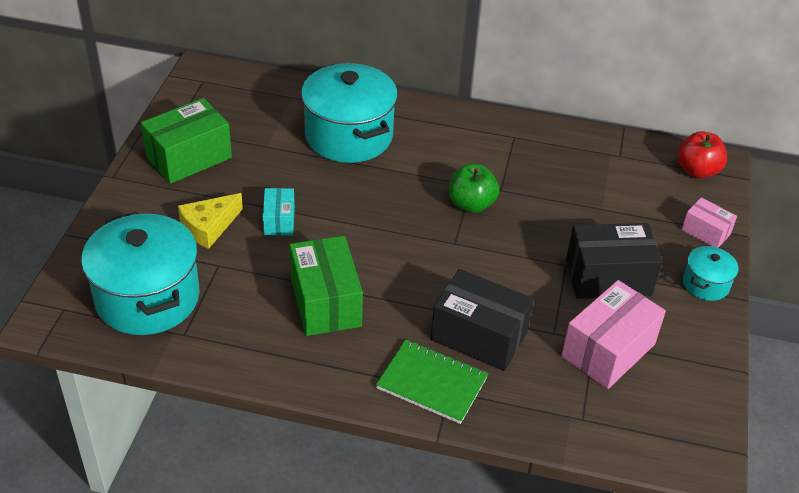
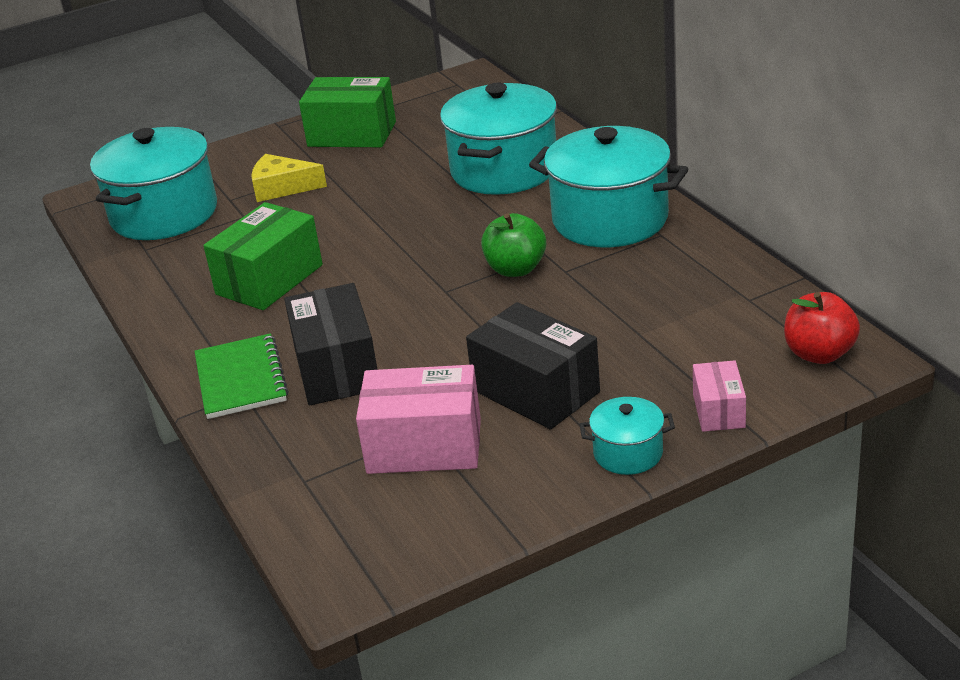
camera: 55 degrees right, 10 degrees down
(279, 221) = (337, 207): turquoise box -> none
(470, 140) = (610, 219): none -> turquoise pot

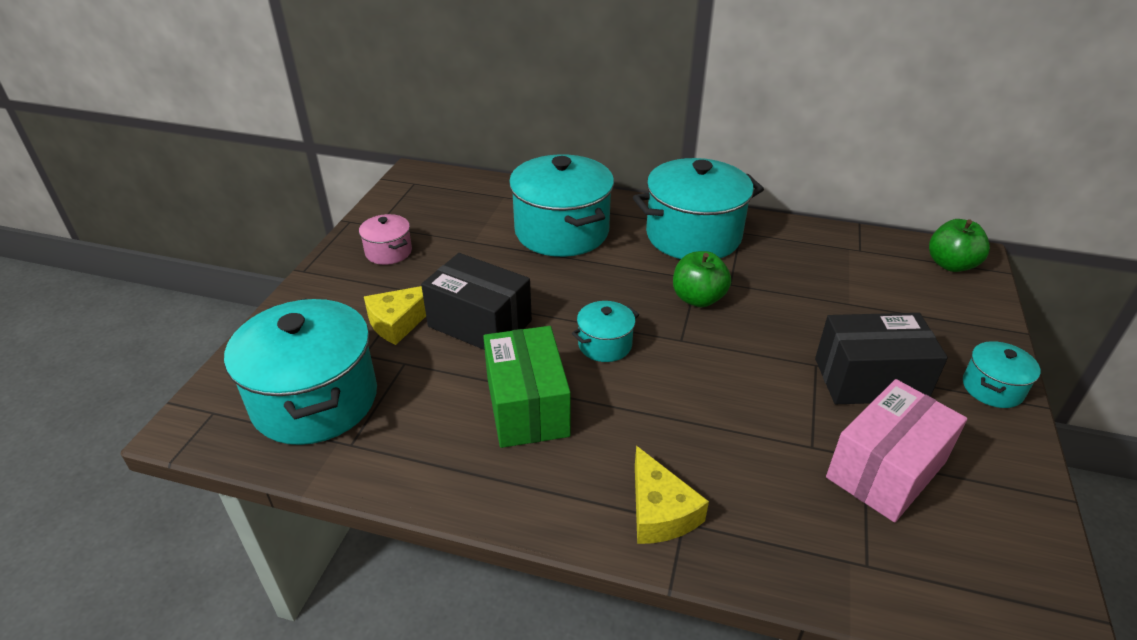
camera: 50 degrees left, 5 degrees up
(241, 379) = (660, 511): green notebook -> yellow cheese
(336, 369) = (717, 450): black box -> black box (480, 324)
(352, 134) = (388, 252): green box -> pink pot
(385, 267) = (605, 344): none -> turquoise pot
(718, 411) = (977, 329): pink box -> none
(819, 354) = (951, 265): red apple -> green apple

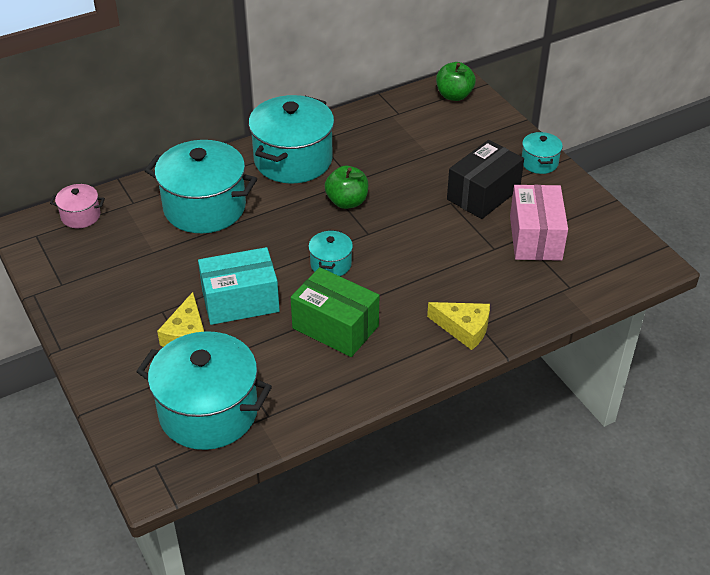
camera: 45 degrees left, 5 degrees up
(388, 252) = (103, 297): pink pot -> pink pot (81, 216)
(480, 324) = (240, 301): black box -> turquoise box

